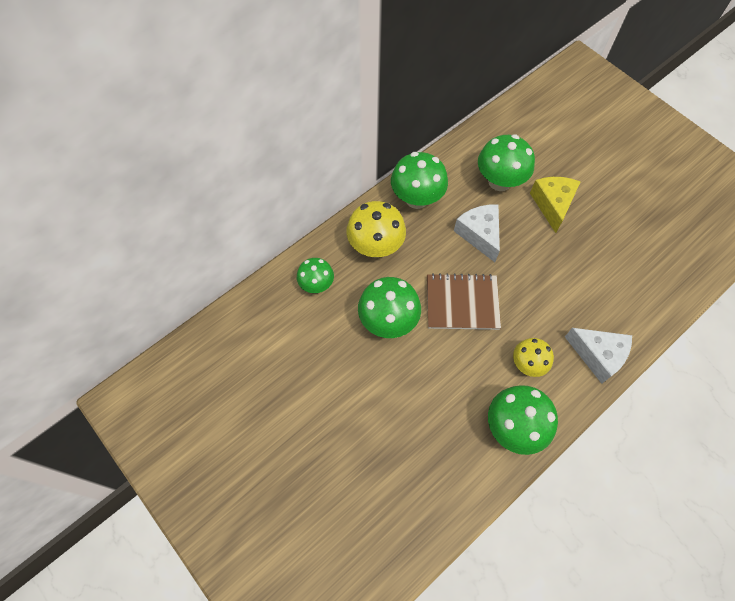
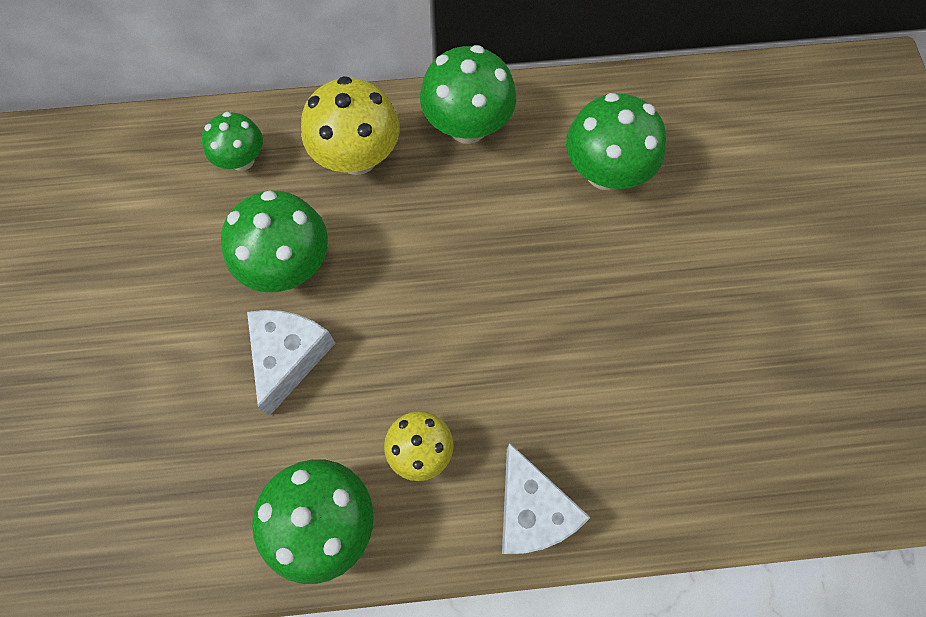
camera: 35 degrees right, 5 degrees up
(462, 303) = (405, 305): brown notebook -> none
(479, 234) = (511, 228): white cheese -> white cheese (289, 357)
(552, 205) = (655, 252): yellow cheese -> none

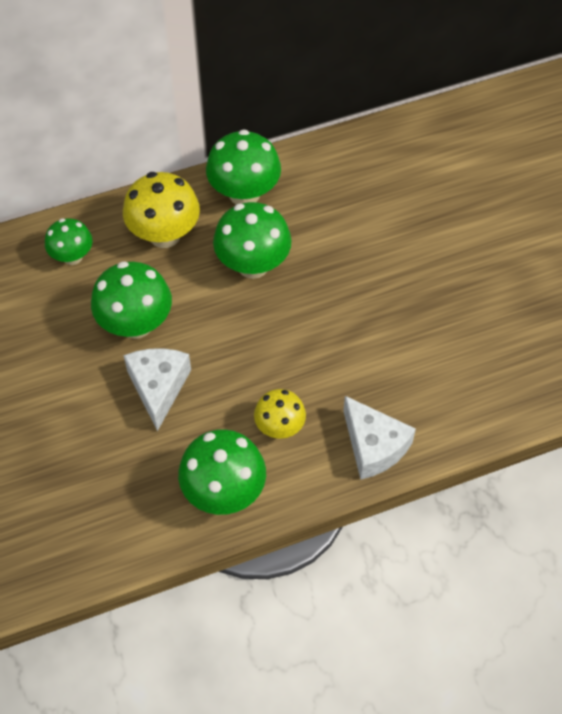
camera: 15 degrees left, 10 degrees down
(605, 172) = (360, 204): green mushroom -> green mushroom (253, 265)

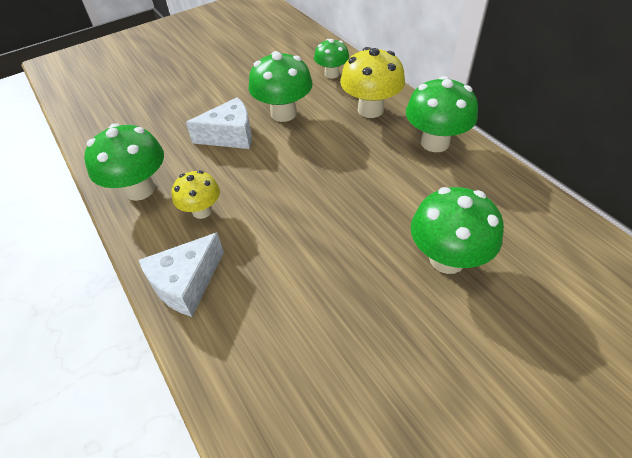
camera: 80 degrees right, 10 degrees down
(253, 265) = (363, 162): green mushroom -> green mushroom (447, 259)

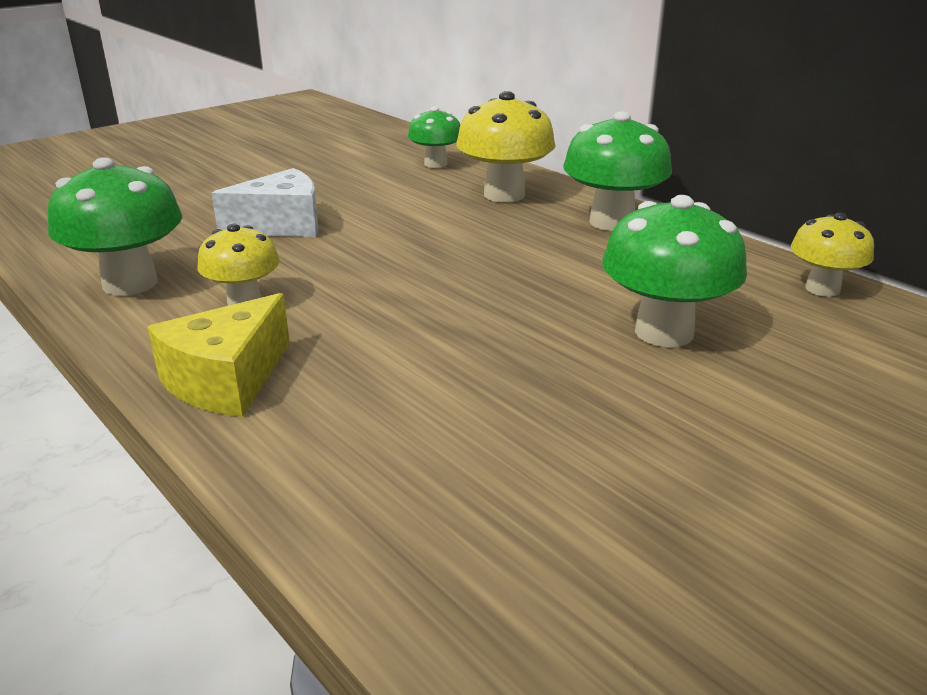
camera: 10 degrees left, 20 degrees down
(186, 283) = (227, 380): white cheese -> yellow cheese
(283, 113) = (366, 201): green mushroom -> none
(559, 222) = (822, 289): none -> yellow mushroom

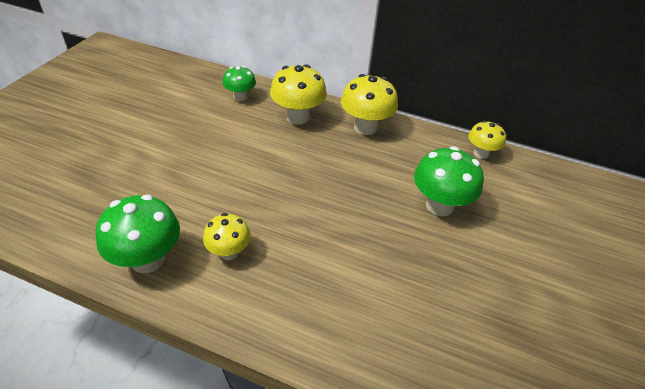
camera: 30 degrees left, 15 degrees up
(227, 380) = (271, 316): yellow cheese -> none
(281, 225) = (195, 178): white cheese -> none
(612, 222) = (365, 127): green mushroom -> yellow mushroom

